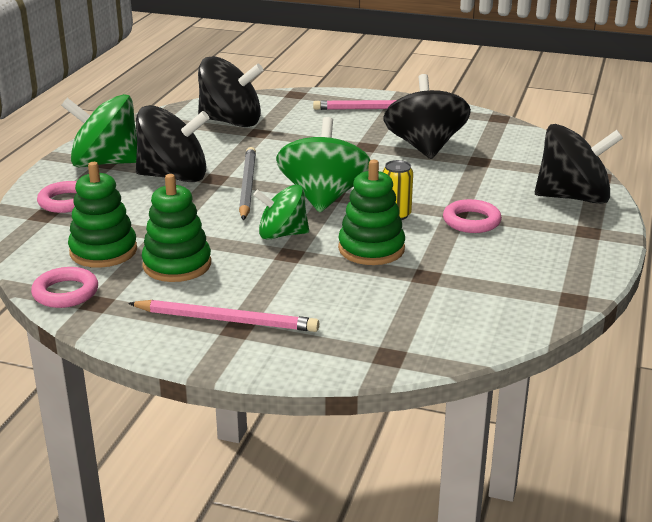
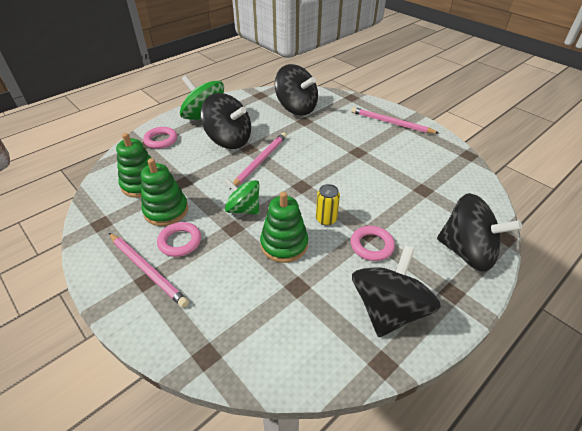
camera: 30 degrees right, 15 degrees up
(65, 292) = (95, 208): pink ring -> pink ring (180, 242)
(247, 186) = (260, 161): grey pencil -> pink pencil
(324, 197) = (295, 187): green spinning top -> none
(425, 147) = (395, 165): black spinning top -> black spinning top (388, 310)

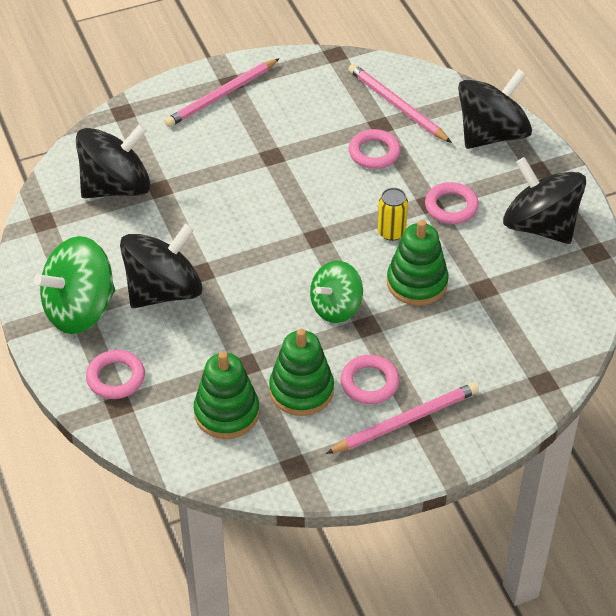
camera: 70 degrees left, 5 degrees up
(260, 161) = (239, 266): pink pencil -> pink pencil (397, 106)
(395, 193) = (374, 152): none -> pink ring

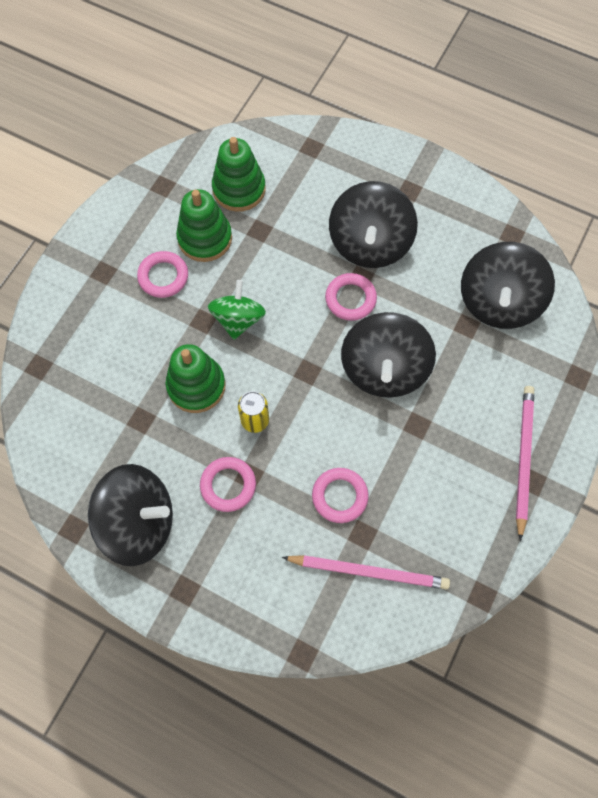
camera: 140 degrees right, 20 degrees up
(80, 309) = (408, 190): green spinning top -> none
(116, 378) = (332, 162): pink ring -> pink ring (350, 299)
(405, 421) = (116, 266): pink pencil -> none
(491, 134) = (257, 604): black spinning top -> black spinning top (384, 369)

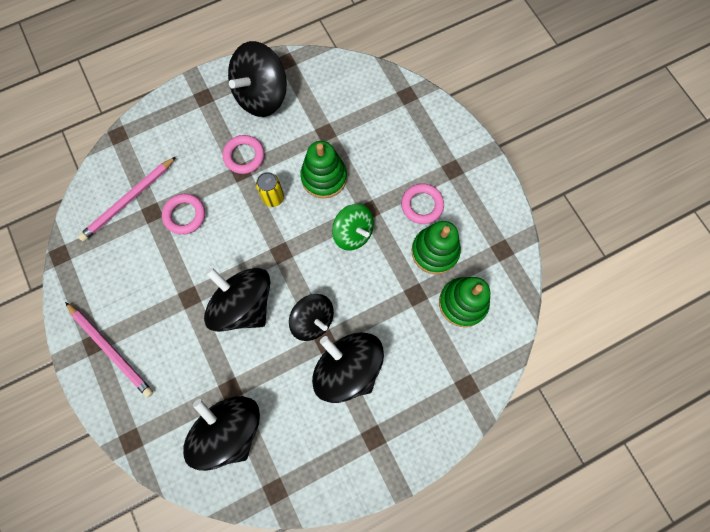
camera: 125 degrees right, 5 degrees up
(350, 299) = (313, 320): pink ring -> black spinning top

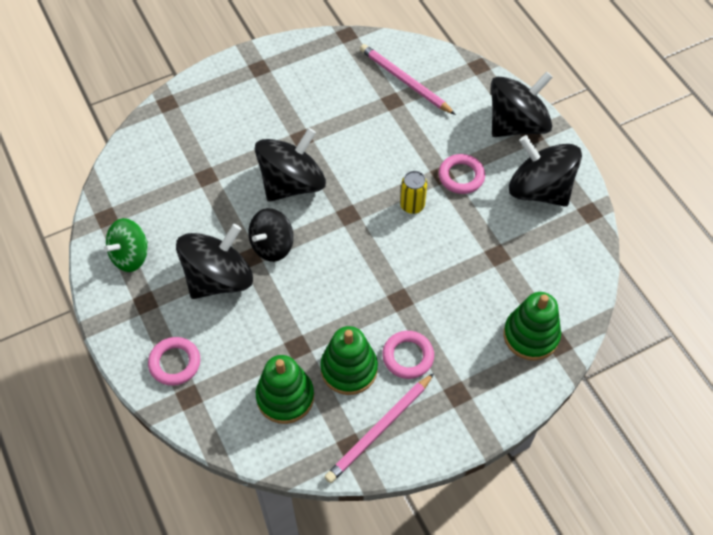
camera: 90 degrees right, 15 degrees down
(111, 350) = (252, 81): pink pencil -> pink pencil (379, 429)
(185, 215) = (389, 128): pink ring -> pink ring (175, 363)
(229, 430) = (168, 178): black spinning top -> black spinning top (516, 124)
(324, 177) = (439, 253): green stacking toy -> green stacking toy (531, 335)
(353, 233) = (371, 283): green spinning top -> green spinning top (130, 256)

